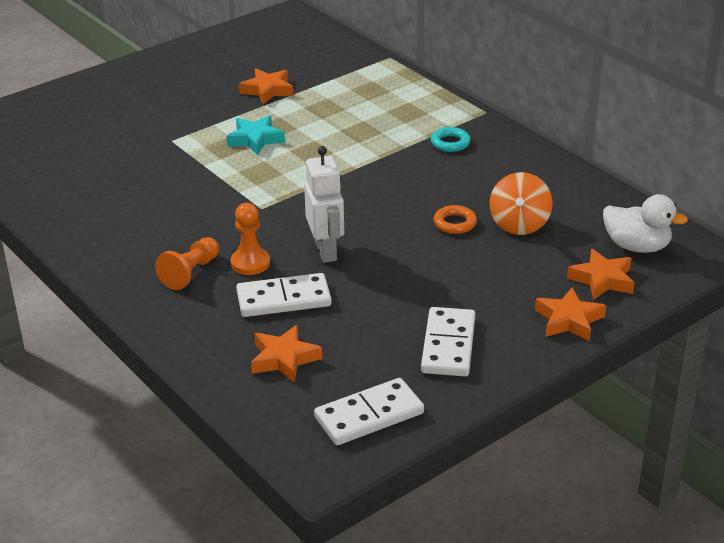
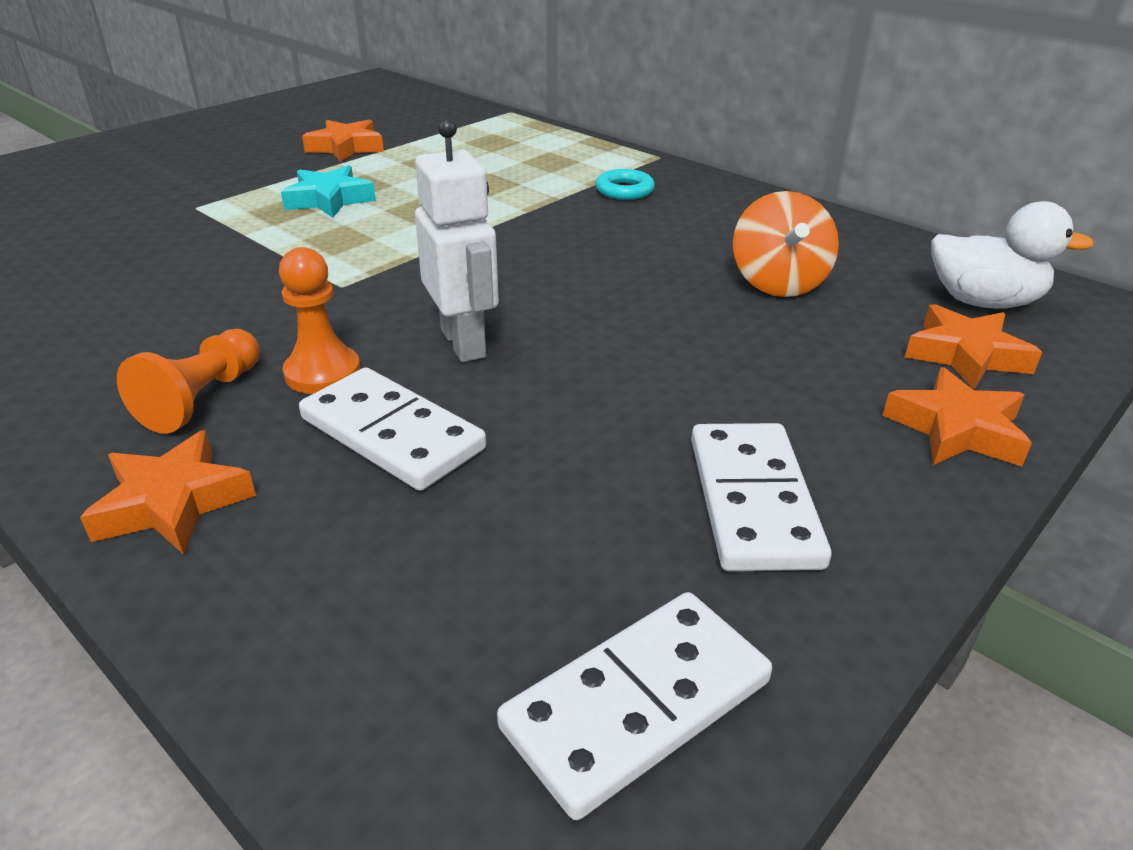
camera: 10 degrees left, 0 degrees up
(283, 299) = (392, 434): white domino -> white domino turned 60 degrees clockwise
(284, 359) = (404, 567): orange star -> orange star (173, 503)
(455, 223) = (674, 288): orange ring -> none

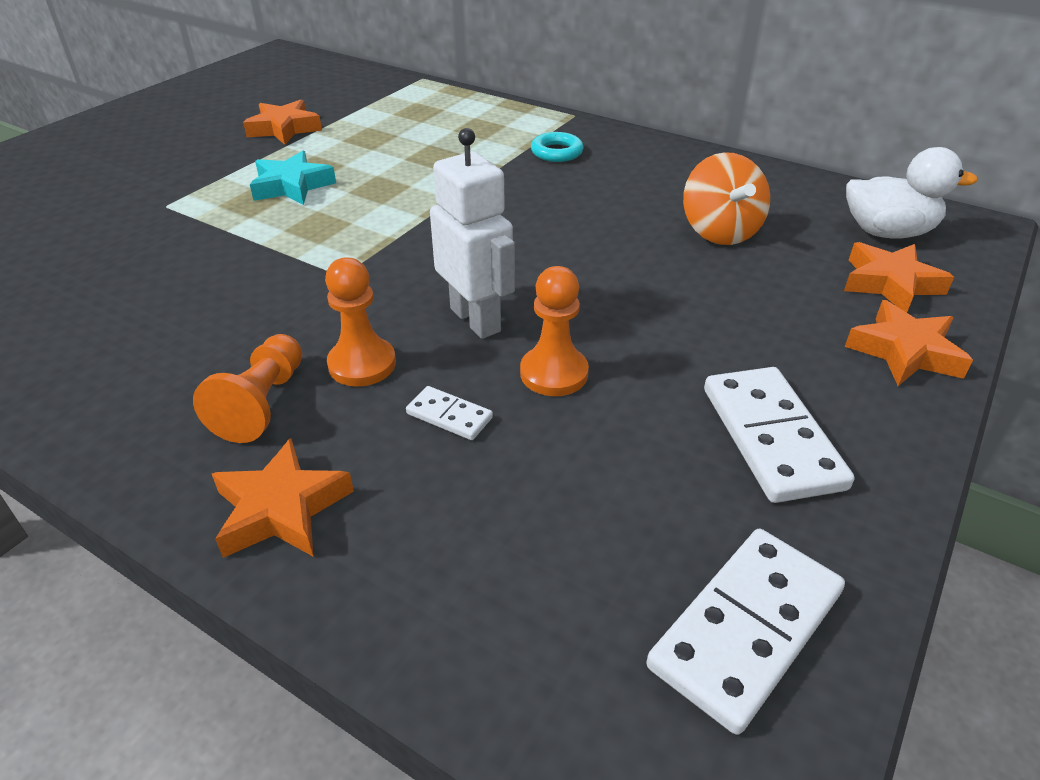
camera: 10 degrees left, 5 degrees up
(392, 434) = (449, 416): white domino -> white domino, size x0.50
(526, 405) = (554, 373): none -> orange pawn

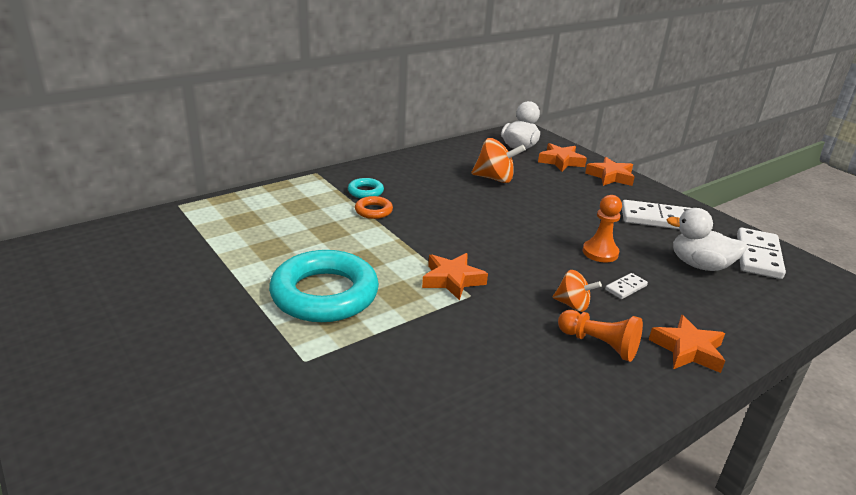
camera: 70 degrees left, 10 degrees down
(284, 129) = (208, 282): orange star -> orange star (452, 280)
(292, 186) = (324, 294): turquoise star -> turquoise ring
(362, 364) = (573, 305): orange pawn -> orange spinning top
(476, 320) = (544, 262): white robot -> none
(509, 168) = (373, 211): none -> orange ring
(610, 515) = (699, 265): none -> white duck
(746, 629) = (758, 256): white domino -> white domino turned 45 degrees clockwise

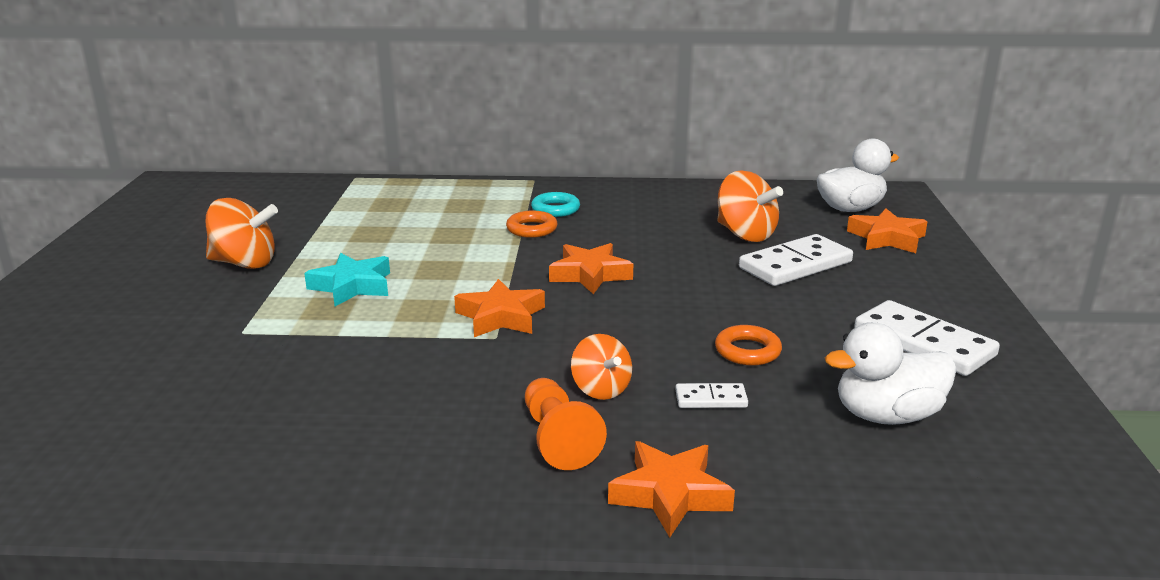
camera: 40 degrees right, 5 degrees down
(211, 306) = (245, 263): none -> orange spinning top
(324, 294) = (352, 286): turquoise ring -> turquoise star
(600, 252) = (747, 351): orange pawn -> orange ring
(610, 176) = (939, 274): orange star -> orange star (590, 274)
(699, 265) = (887, 416): white duck -> white duck turned 75 degrees counterclockwise
(758, 256) = (1028, 442): white domino -> white domino (795, 265)

